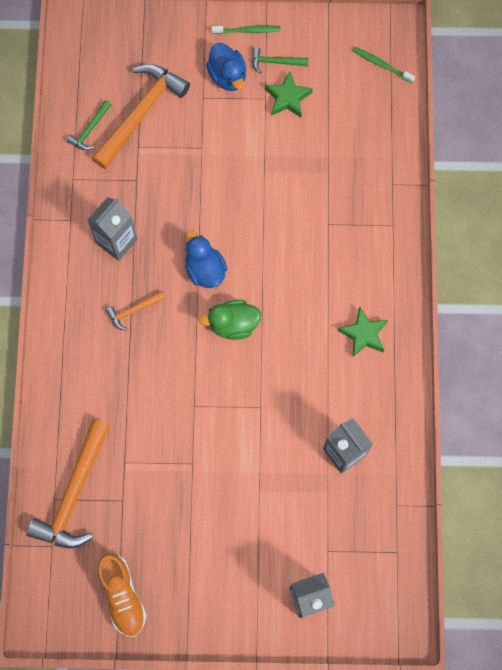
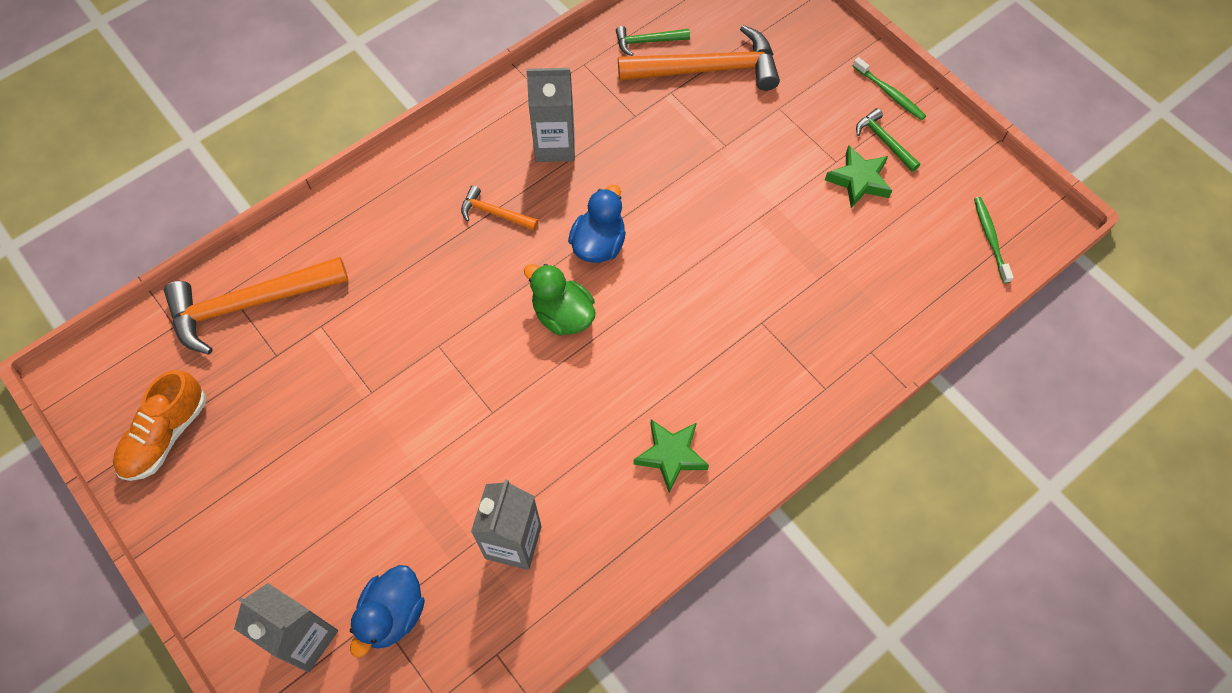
camera: 50 degrees right, 10 degrees down
(228, 76) = (824, 112): blue duck -> blue duck (393, 614)

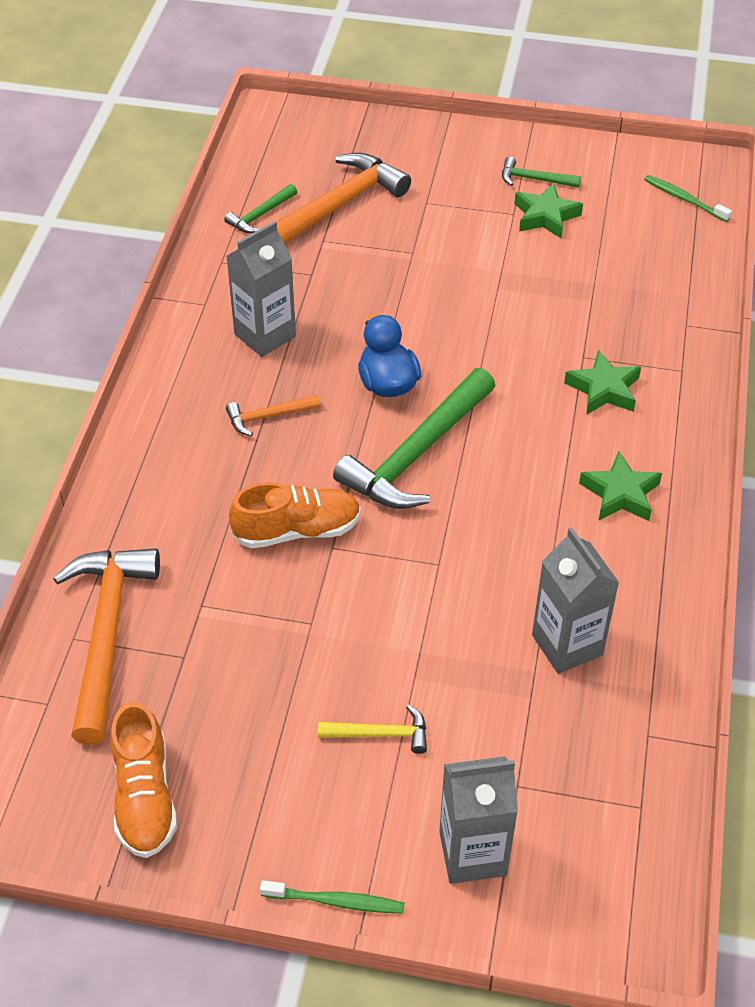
camera: 40 degrees left, 15 degrees down
(249, 304) = (107, 634): orange hammer -> orange hammer turned 150 degrees clockwise
(334, 507) = (380, 734): none -> yellow hammer
(393, 614) = (528, 774): blue duck -> none
(429, 316) = (297, 530): none -> orange shoe
(563, 315) = (416, 453): green duck -> green hammer
(748, 361) = (603, 389): none -> green star
(889, 93) = (501, 145): green toothbrush -> green toothbrush (336, 901)

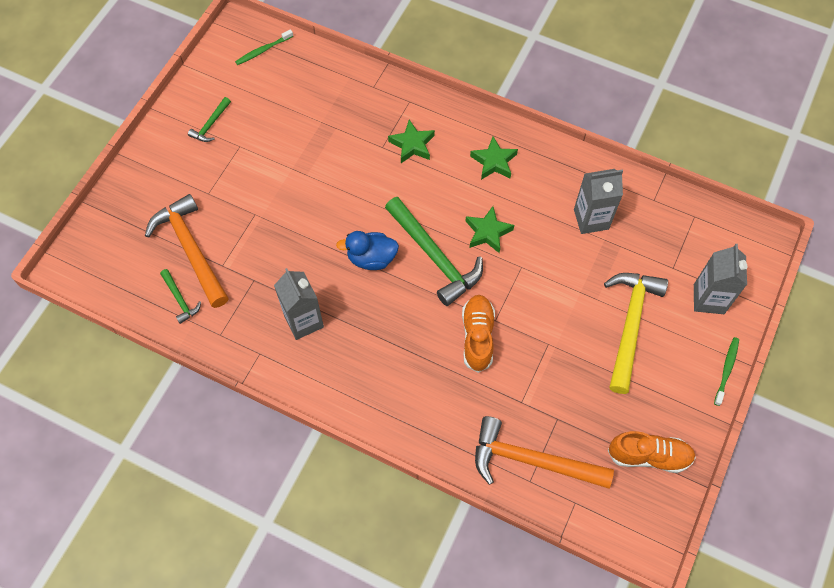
camera: 75 degrees left, 15 degrees up
(268, 416) = (378, 334): orange hammer -> none
(380, 734) = (630, 325): yellow hammer -> yellow hammer, size x2.12
(545, 216) = (250, 129): green star -> green star (488, 232)

